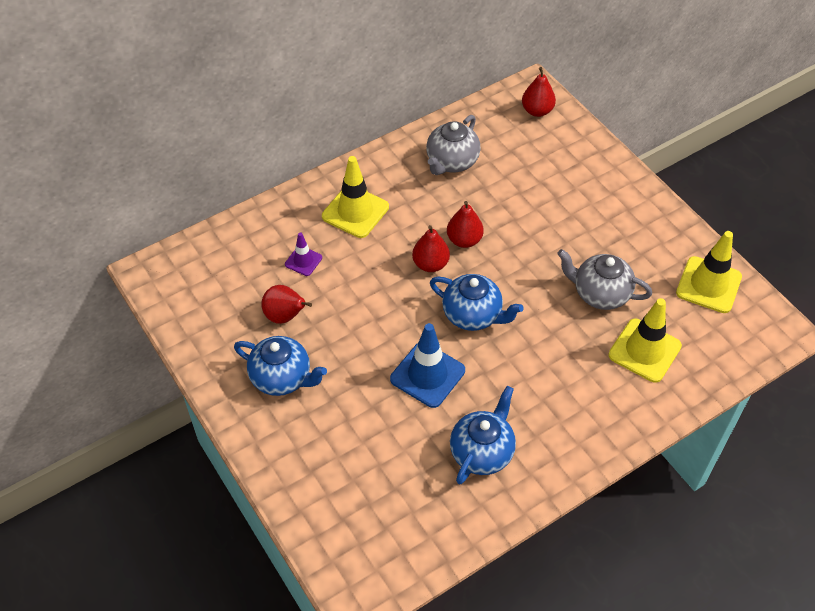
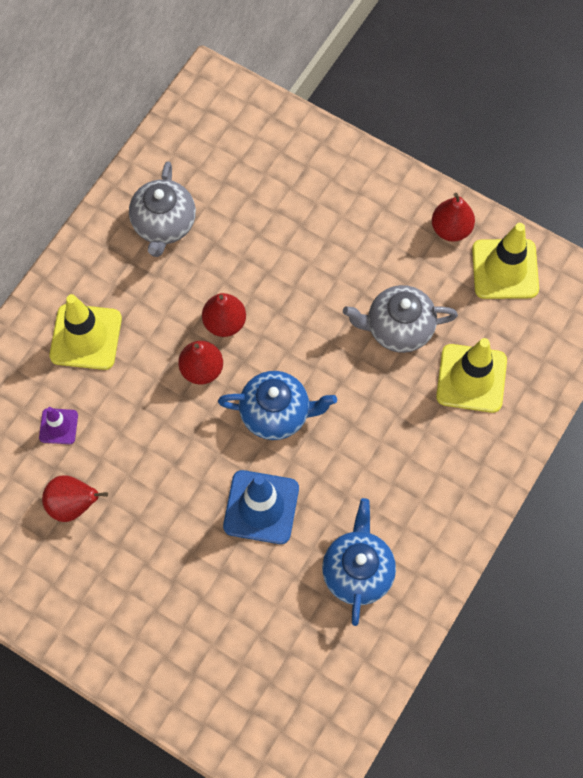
camera: 25 degrees left, 15 degrees up
(282, 378) = (108, 581): blue teapot -> none
(537, 111) = (229, 114): red pear -> red pear (451, 229)

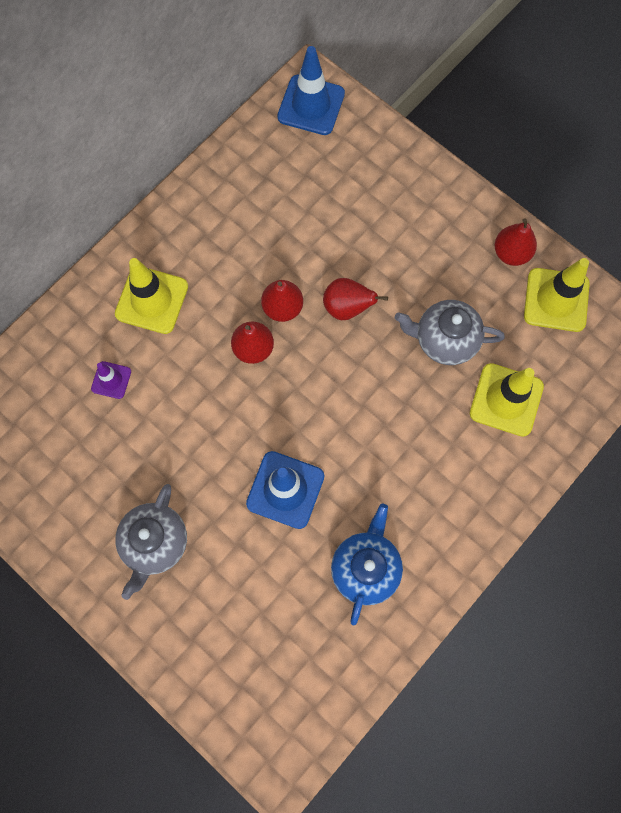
camera: 10 degrees right, 5 degrees up
(73, 504) = (111, 457): red pear -> red pear (347, 307)
(164, 225) = (243, 206): grey teapot -> grey teapot (155, 543)
(216, 109) = (311, 105): none -> blue traffic cone
(276, 413) = (315, 402): blue teapot -> none

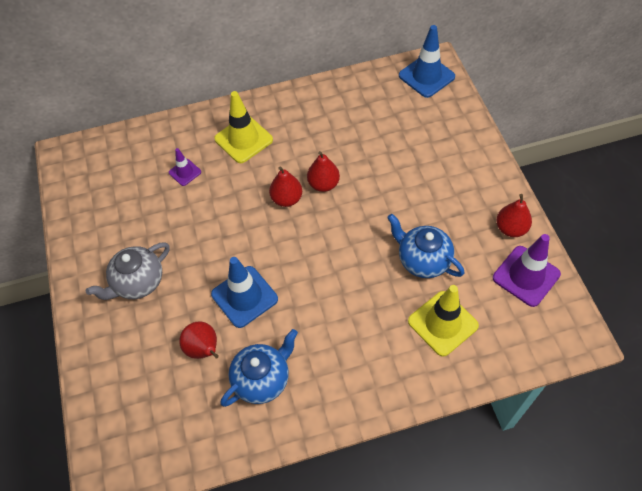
camera: 35 degrees right, 15 degrees down
(347, 307) = (367, 205): red pear -> red pear (203, 349)
(444, 340) = (422, 260): grey teapot -> blue teapot
(556, 300) = (526, 276): yellow traffic cone -> purple traffic cone

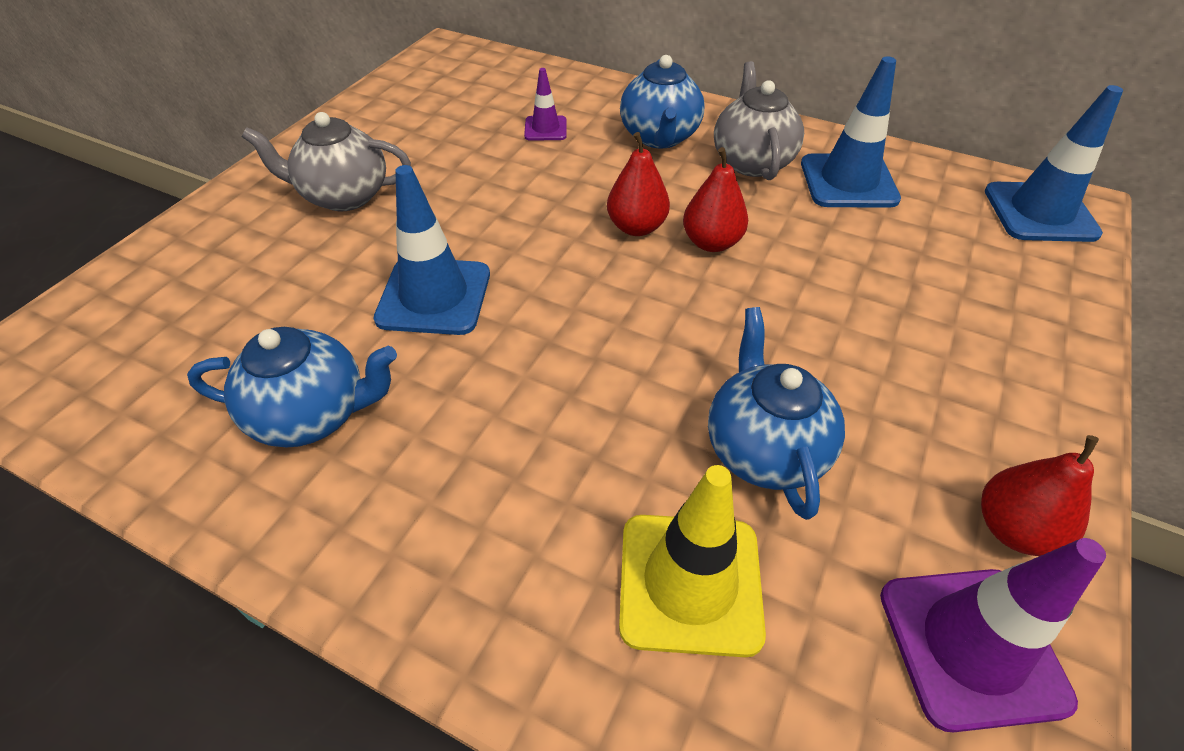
camera: 40 degrees right, 10 degrees down
(203, 349) = (303, 317): red pear -> none
(243, 139) = (660, 137): yellow traffic cone -> blue teapot
(297, 126) = (751, 161): none -> grey teapot
(345, 109) = (848, 181): none -> blue traffic cone

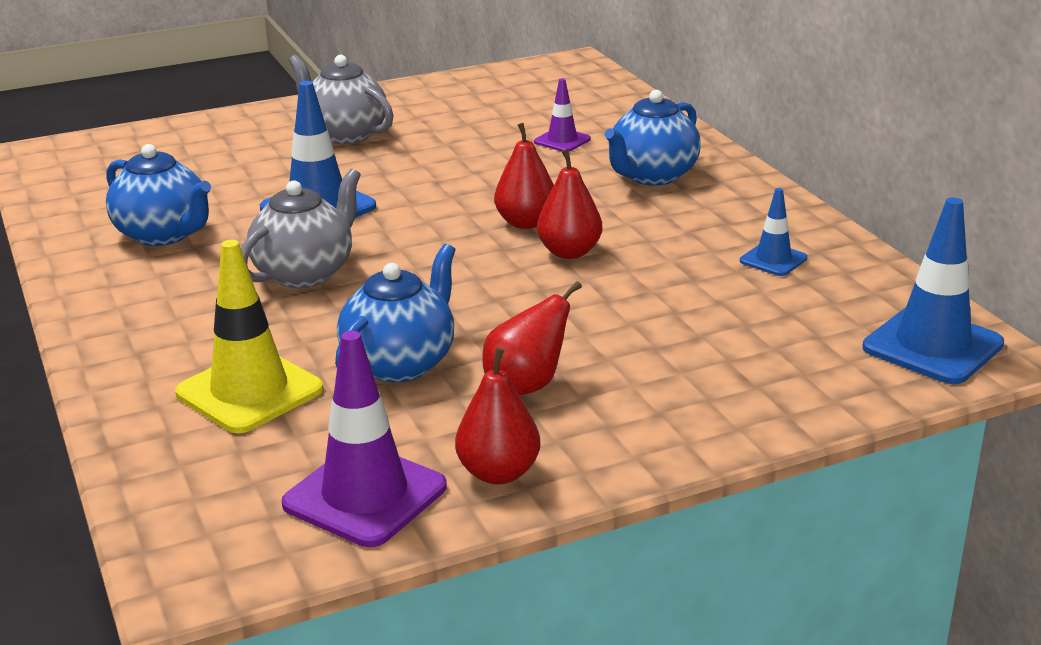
camera: 40 degrees right, 20 degrees down
(751, 161) = (706, 217): grey teapot -> grey teapot (305, 273)
(848, 181) = (773, 260): blue traffic cone -> blue traffic cone, size x0.54
(887, 409) = (527, 385): none -> red pear

